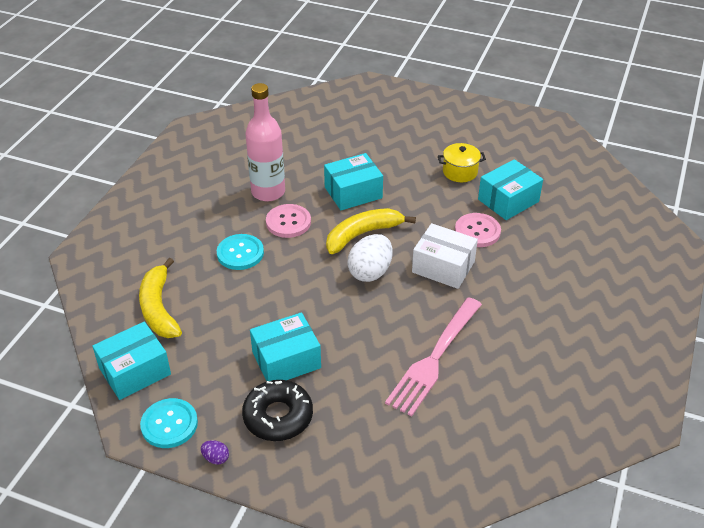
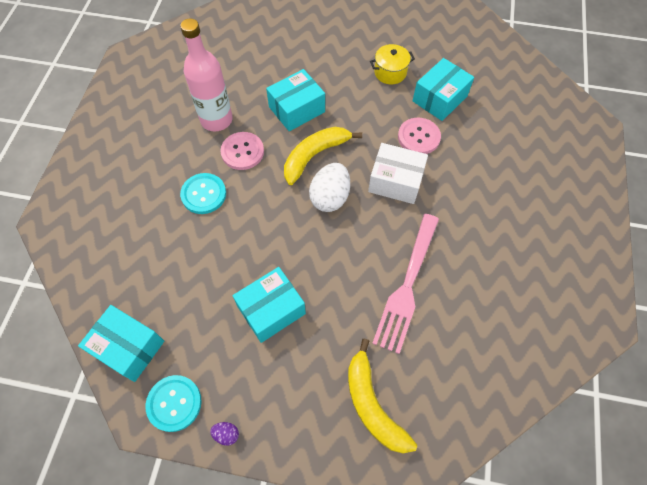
camera: 10 degrees left, 20 degrees up
(135, 371) = (128, 347): turquoise box -> turquoise box turned 75 degrees clockwise
(159, 308) = (138, 270): yellow banana -> yellow banana (372, 405)
(278, 416) = (276, 375): black donut -> none

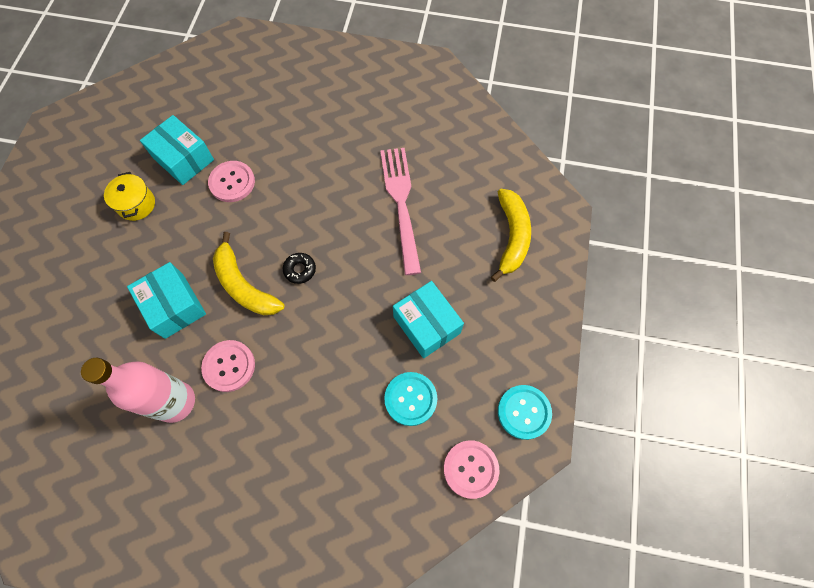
camera: 90 degrees left, 5 degrees up
(128, 347) = (470, 469): turquoise box -> pink button
(204, 194) = (285, 407): turquoise button -> turquoise button (410, 399)
(226, 434) = (547, 359): purple egg -> none
(330, 197) = (300, 270): white egg -> black donut
(372, 405) = (511, 237): yellow banana -> yellow banana turned 60 degrees counterclockwise
(395, 181) = (285, 207): white box -> none
(407, 285) = (401, 203): pink fork -> pink fork turned 120 degrees counterclockwise

